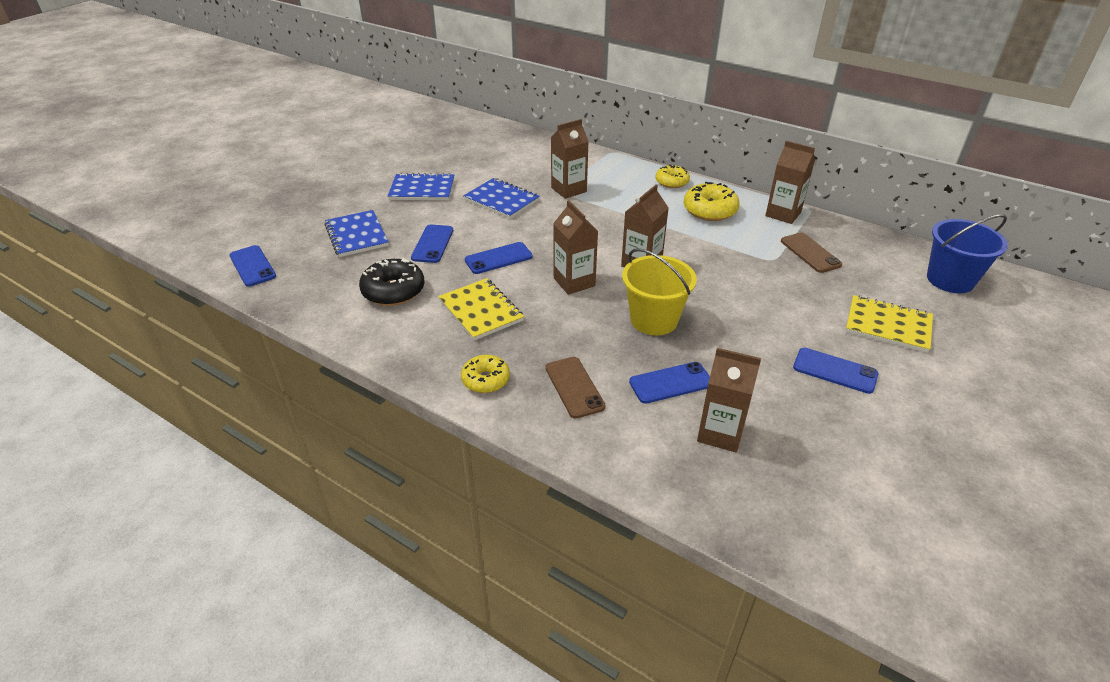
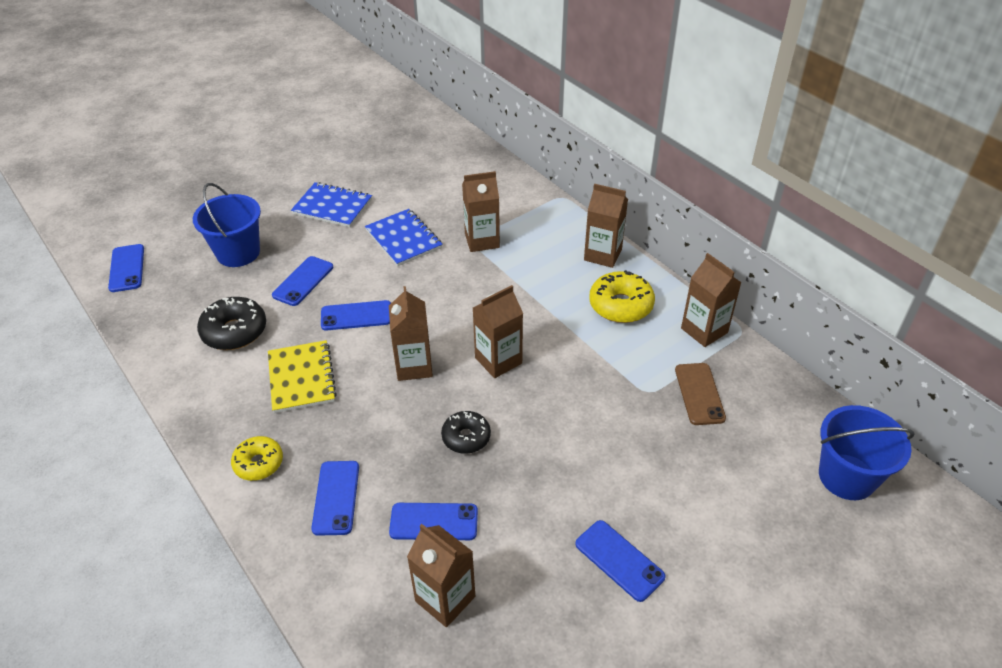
camera: 20 degrees right, 5 degrees up
(356, 235) = (238, 253): blue notebook -> blue bucket
(574, 387) = (336, 497): brown phone -> blue phone
(654, 320) = (466, 437): yellow bucket -> black donut
(671, 182) = (603, 255): yellow donut -> brown carton
(888, 325) = (723, 519): yellow notebook -> none

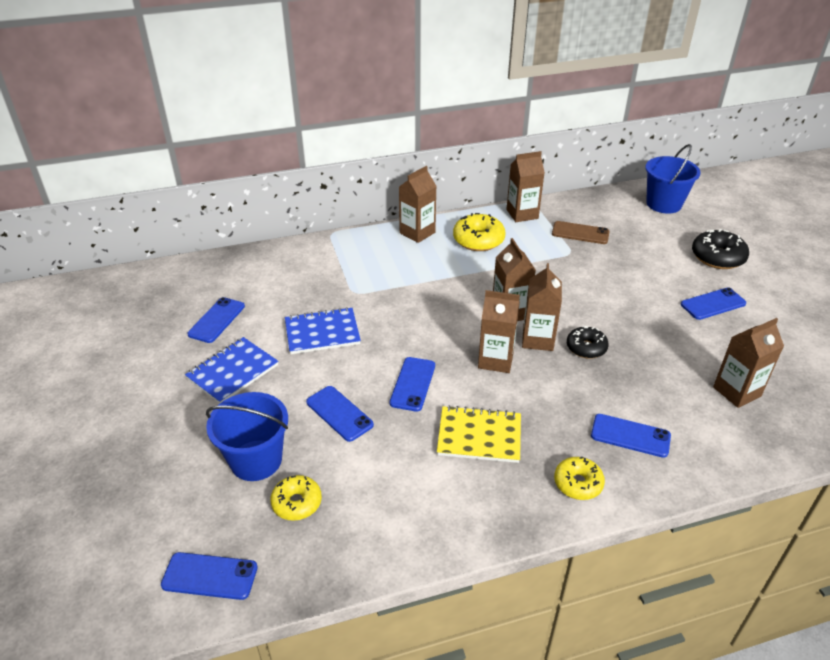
camera: 70 degrees left, 5 degrees down
(200, 288) = (297, 503): none -> yellow donut
(234, 331) = (387, 479): black donut -> black donut (717, 257)
(434, 522) = (666, 383): blue phone -> blue phone (217, 320)
(482, 240) = (357, 287): brown carton -> brown carton (537, 339)

